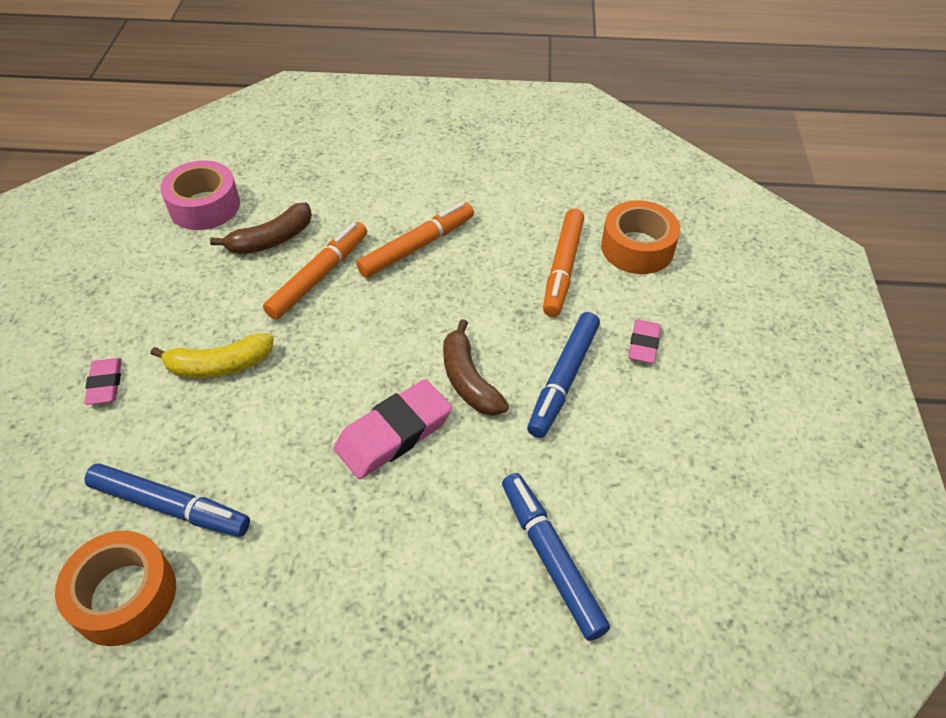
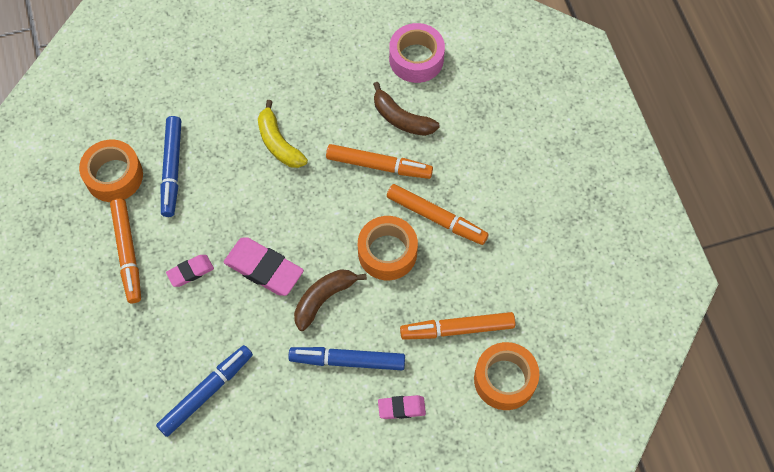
camera: 70 degrees right, 15 degrees up
(105, 384) = (241, 88): pink eraser -> pink eraser (190, 272)
(272, 610) = (128, 253): none -> orange marker
(437, 301) = (387, 252): none -> orange tape

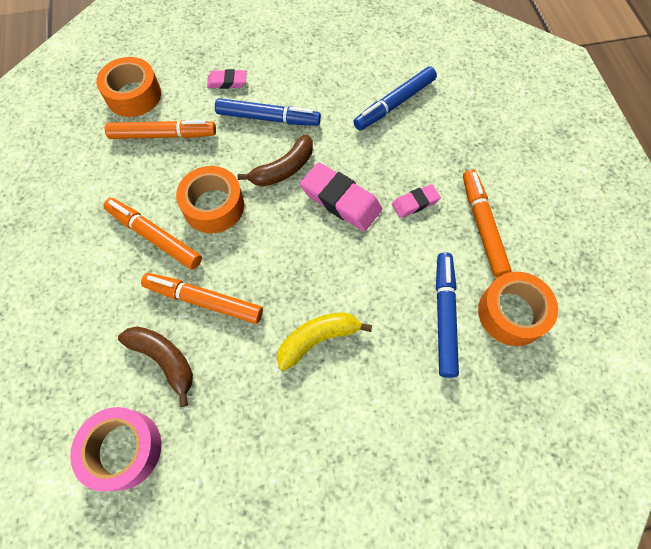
camera: 175 degrees left, 0 degrees up
(279, 143) = (318, 339): yellow banana -> yellow banana turned 90 degrees counterclockwise

